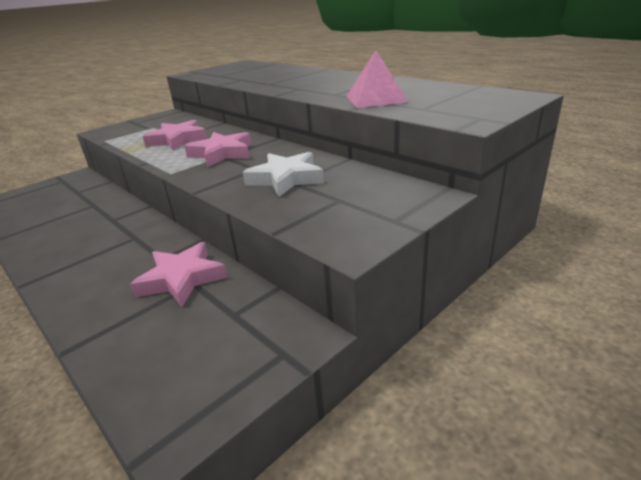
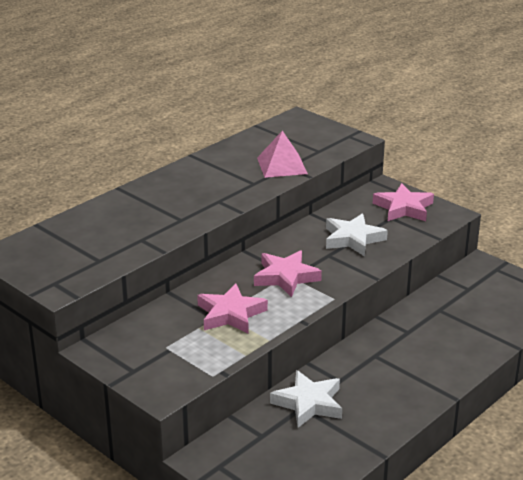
camera: 95 degrees left, 0 degrees up
(94, 207) = (308, 403): none -> white star
(182, 279) = (434, 316): pink star -> pink star (403, 208)

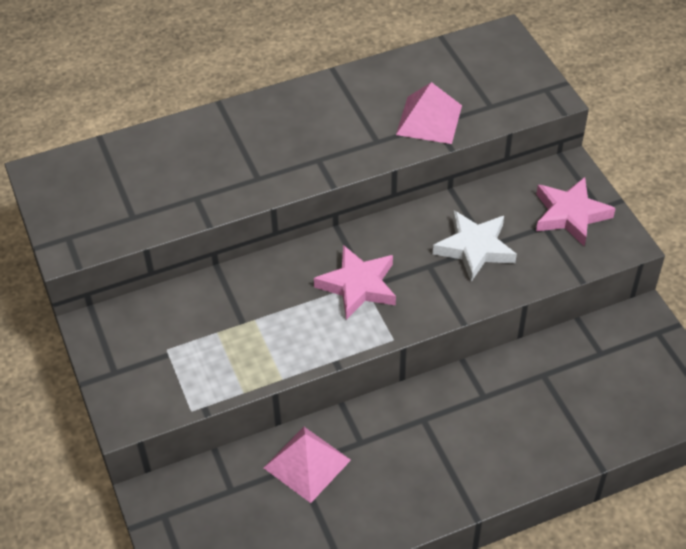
camera: 25 degrees right, 20 degrees up
(230, 314) = (263, 323): pink star -> none
(308, 403) = (307, 463): white star -> pink pyramid

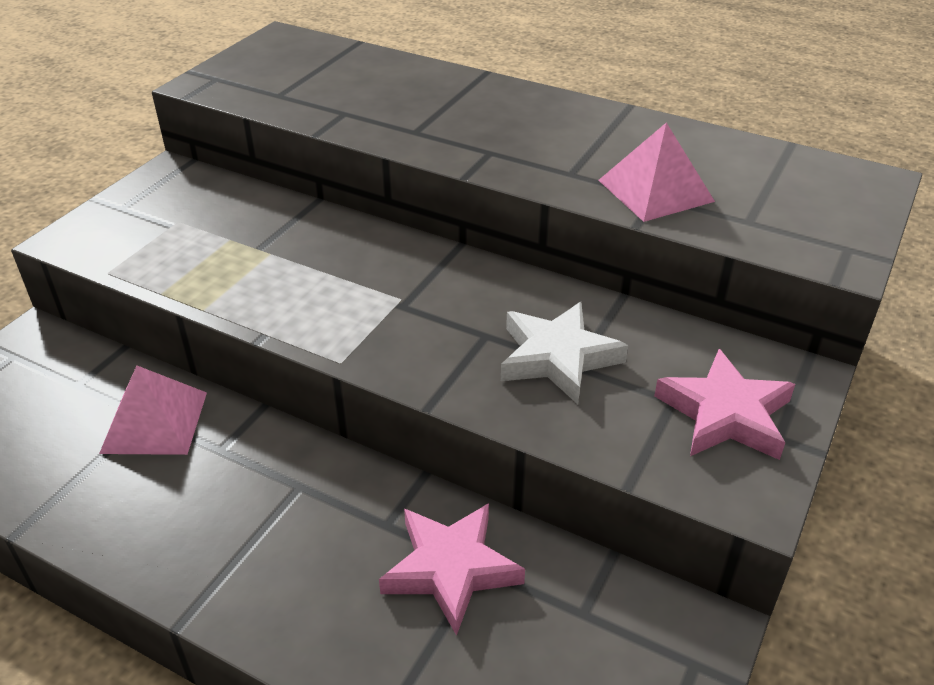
camera: 50 degrees right, 10 degrees down
(358, 285) = (393, 297): pink star -> pink star (451, 569)

